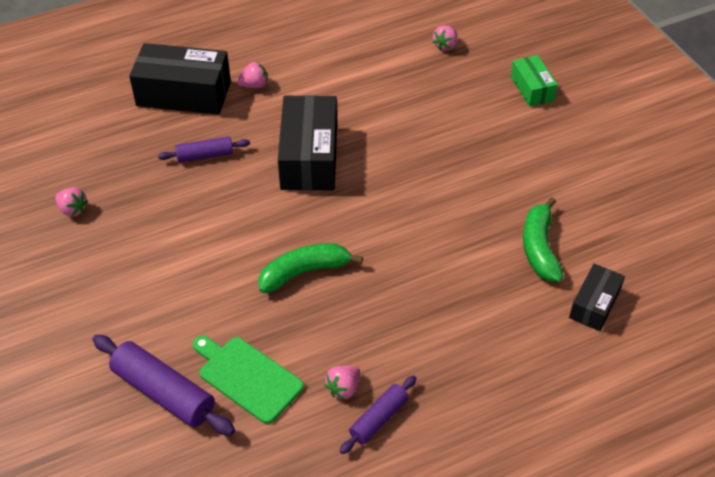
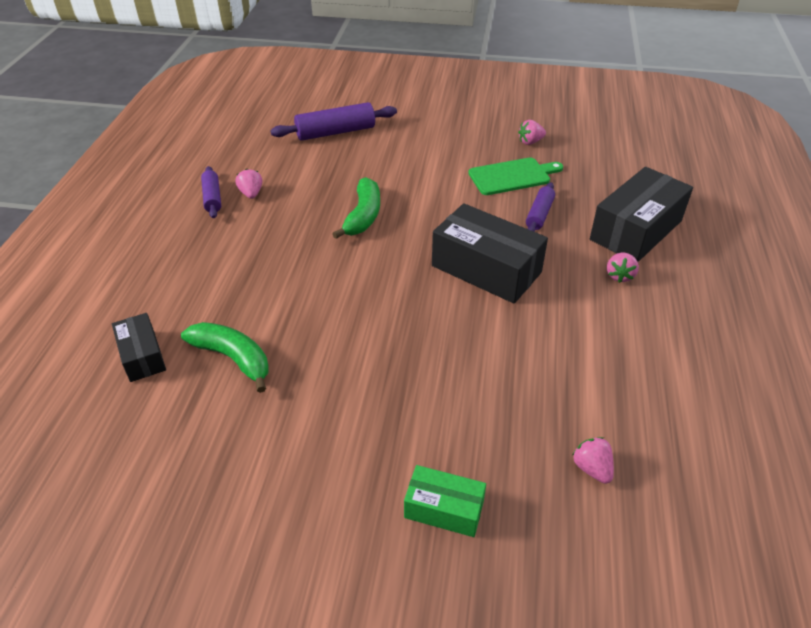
camera: 125 degrees right, 5 degrees down
(247, 377) = (308, 162): green cutting board -> green cutting board (512, 176)

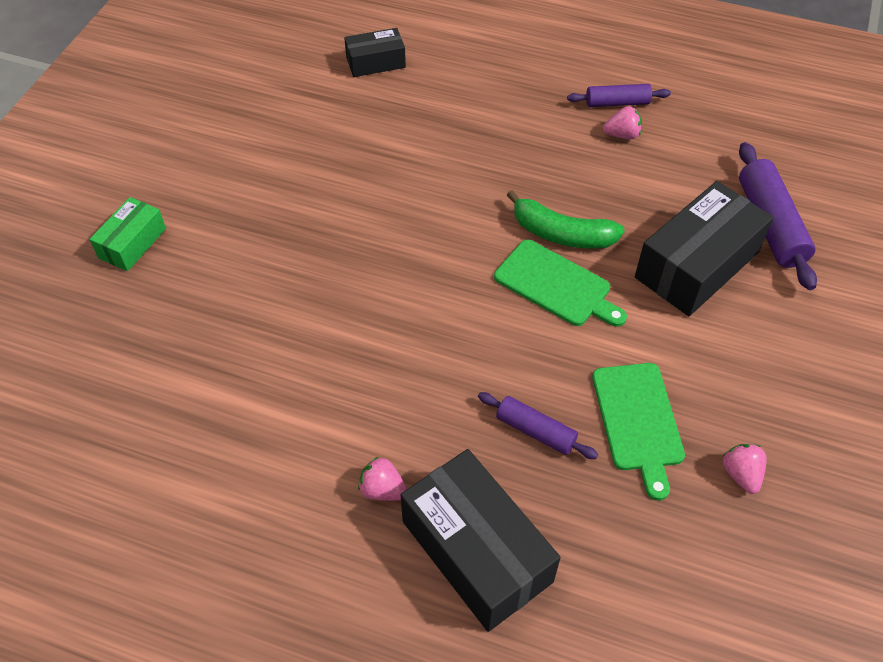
camera: 100 degrees right, 10 degrees up
(233, 358) = (353, 118): green banana -> none
(414, 215) = (556, 285): none -> green cutting board
(486, 269) = (431, 340): black box -> black box (696, 265)
(592, 468) = (120, 362): pink strawberry -> none

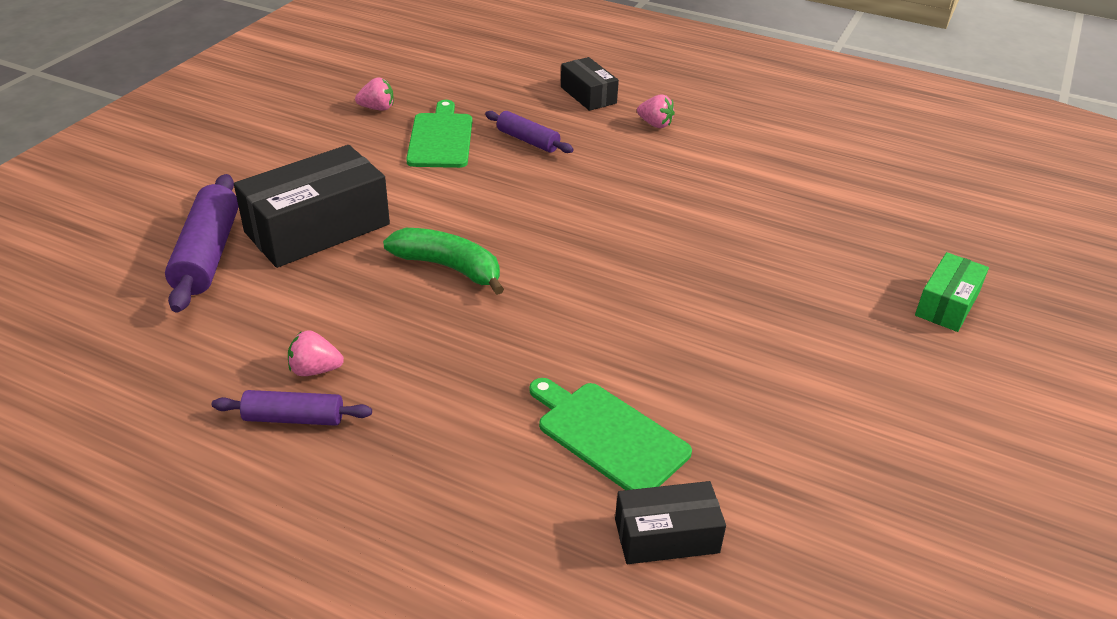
camera: 175 degrees left, 15 degrees down
(476, 551) = (588, 95): black box -> black box, size x0.55
(556, 285) = (473, 226): green cutting board -> green cutting board (608, 435)
(741, 474) = (377, 108): pink strawberry -> pink strawberry turned 90 degrees counterclockwise

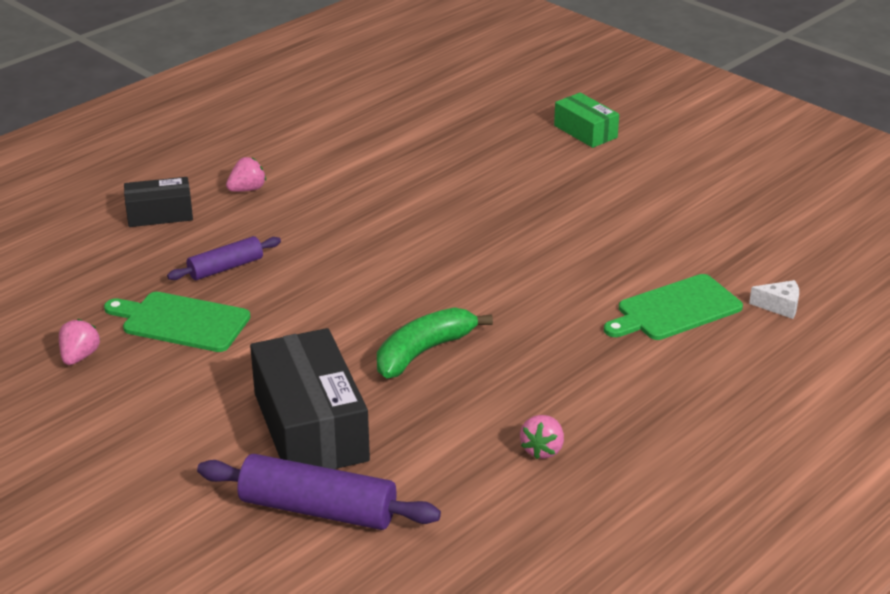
camera: 70 degrees left, 5 degrees down
(294, 418) = (603, 468): purple rolling pin -> none
(666, 536) = (779, 306): black box -> white cheese

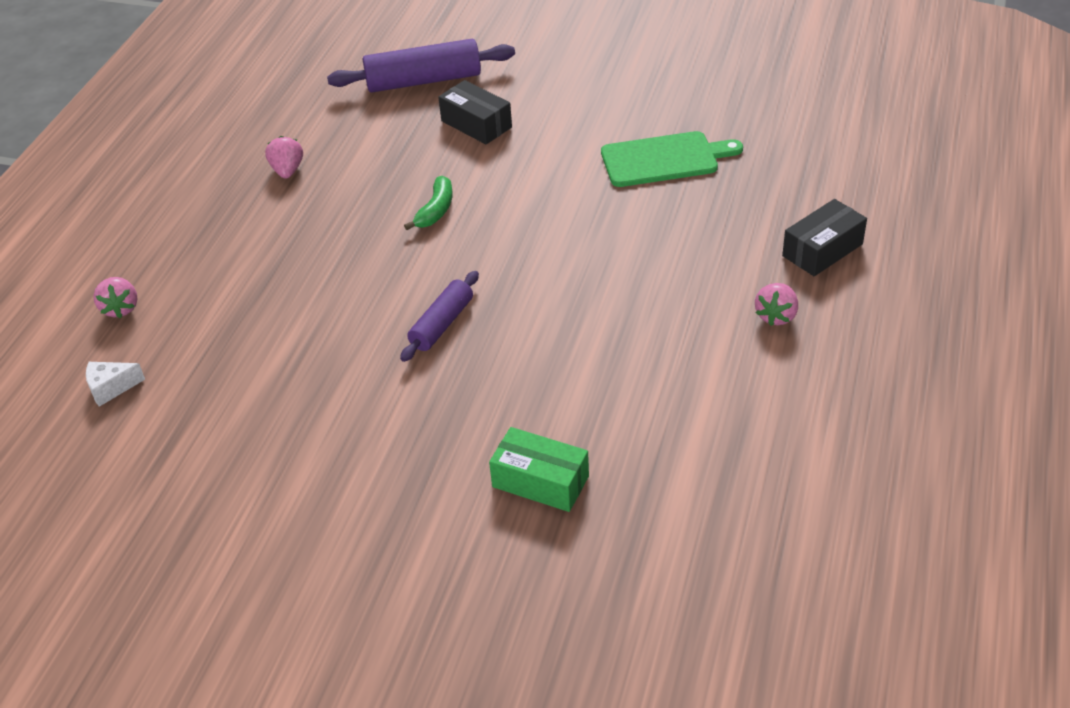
camera: 155 degrees right, 10 degrees up
(79, 357) = (706, 106): pink strawberry -> pink strawberry (121, 308)
(225, 267) = (687, 220): purple rolling pin -> purple rolling pin (442, 324)
(311, 427) = (476, 124): black box -> black box, size x0.55
(423, 352) = (436, 210): green banana -> green banana, size x0.62
(585, 131) = (452, 605): green box -> green box (540, 481)
(675, 309) = (221, 342): green cutting board -> none

